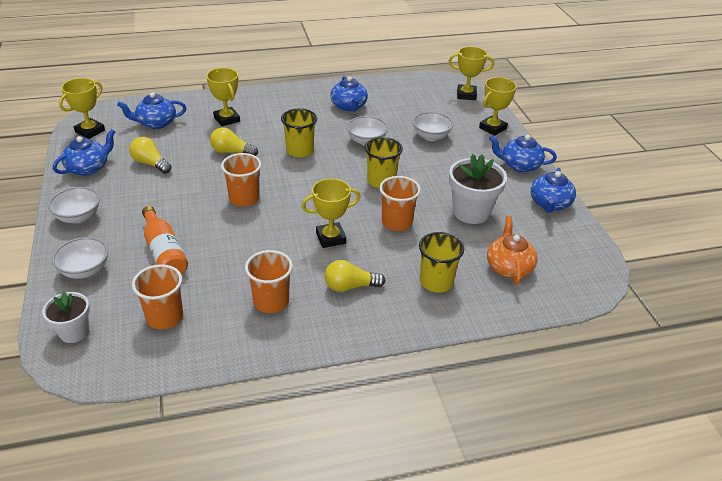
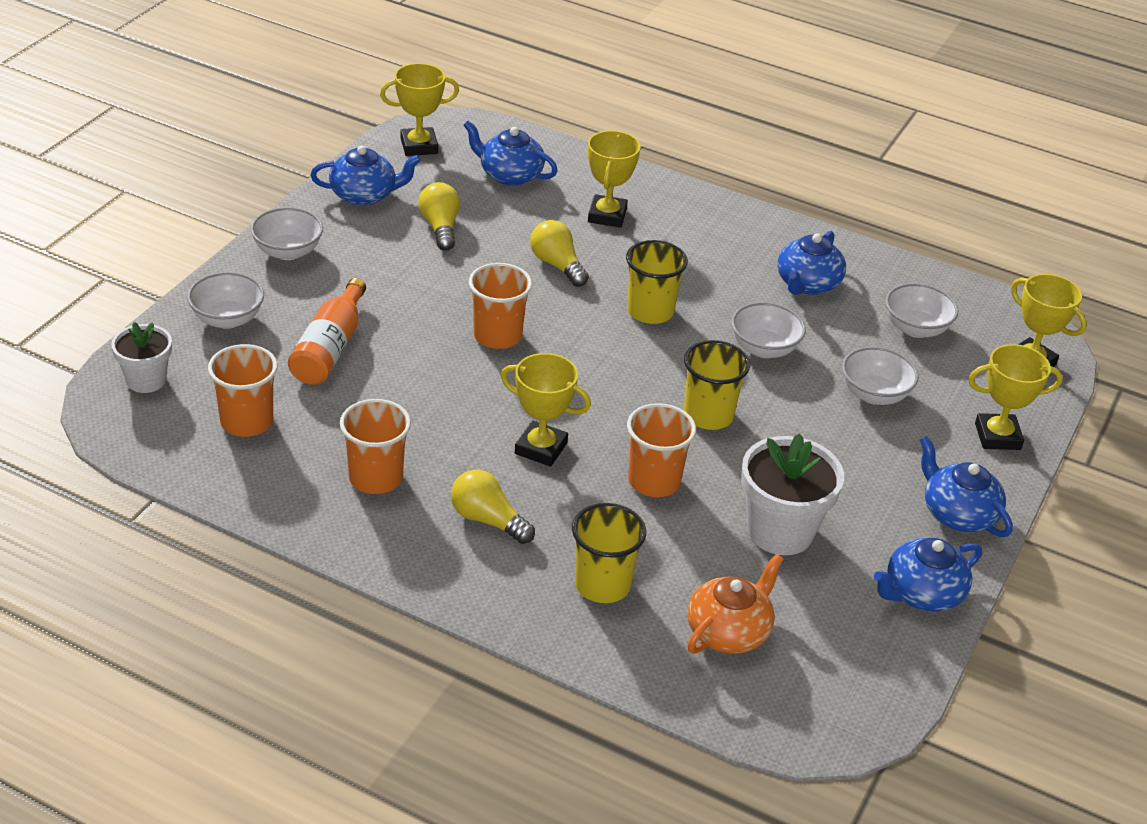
camera: 40 degrees right, 0 degrees up
(411, 103) = (916, 328): none -> white bowl

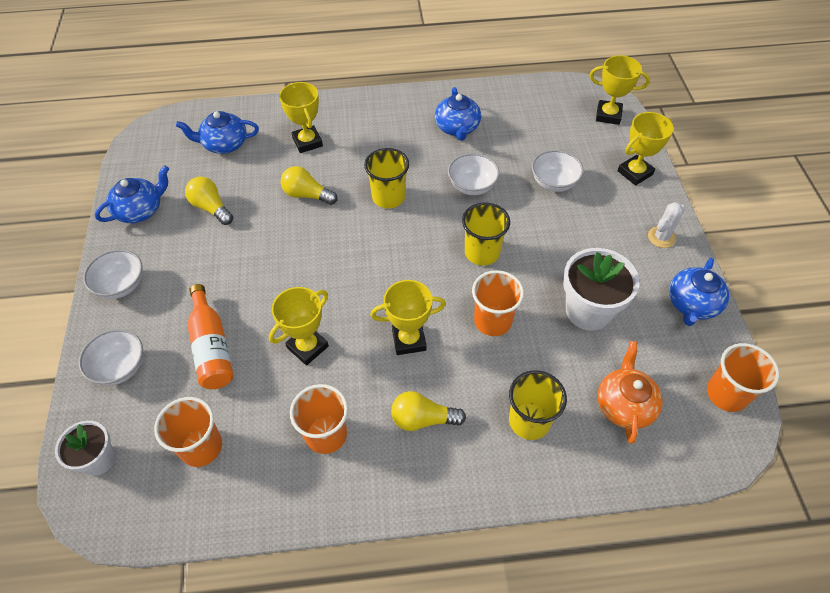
camera: 30 degrees left, 15 degrees up
(419, 146) = (148, 153): yellow trophy -> yellow trophy (307, 347)
(497, 336) = (313, 270): orange cup -> orange cup (726, 394)
(916, 328) = (536, 125): white bowl -> none
(958, 514) = (661, 237): blue teapot -> white cactus

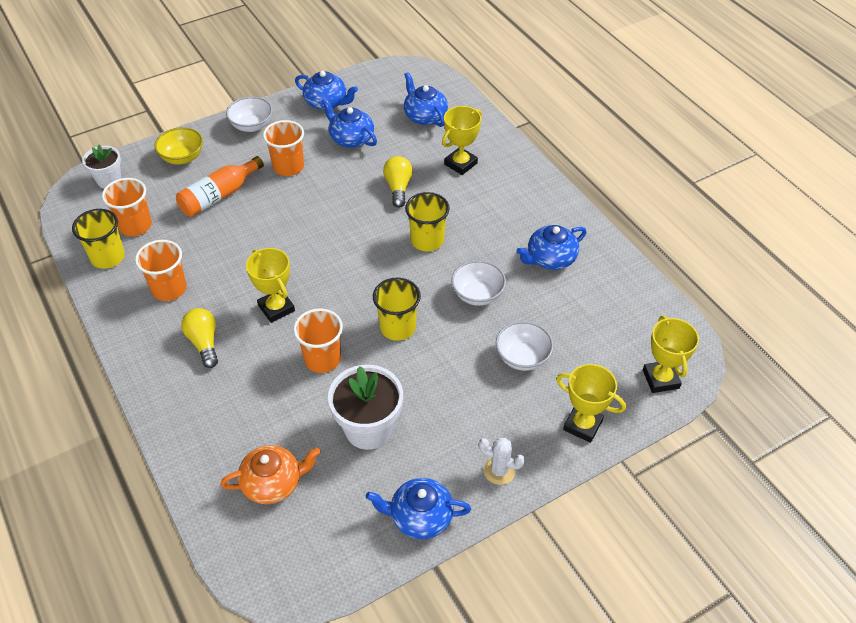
camera: 65 degrees right, 5 degrees down
(120, 367) = (182, 157): white bowl -> yellow bowl
(211, 208) = (351, 138): yellow light bulb -> blue teapot
(307, 347) = (242, 248): yellow trophy -> none
(529, 421) = (229, 415): yellow cup -> yellow cup (108, 257)
(726, 394) = (319, 569): orange cup -> orange cup (288, 167)

